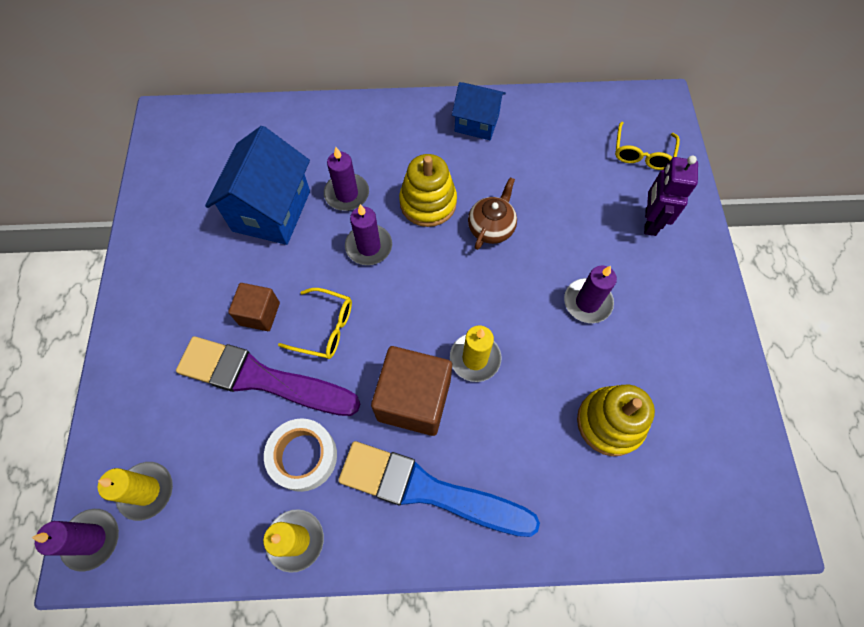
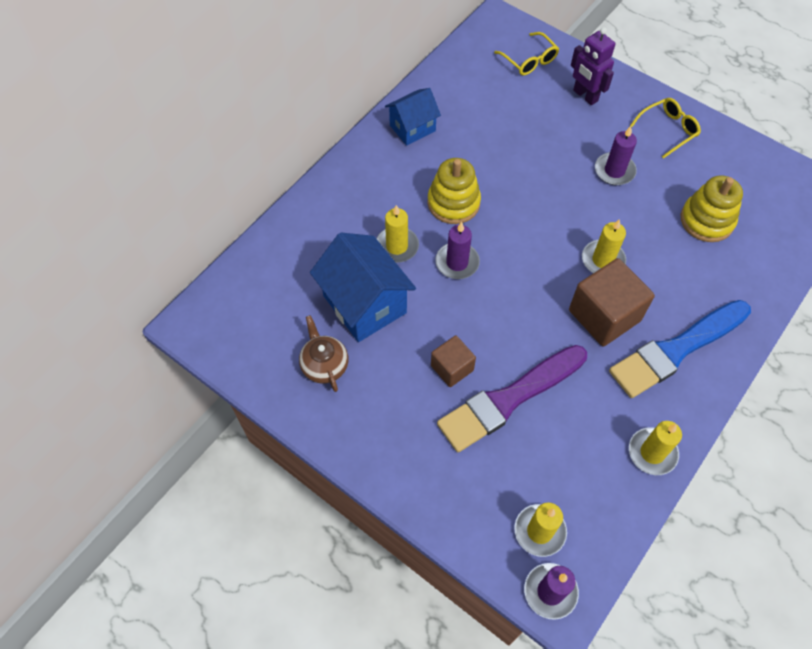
camera: 50 degrees left, 5 degrees down
(303, 456) = (593, 410): white tape -> none
(324, 328) = (501, 333): yellow glasses -> yellow glasses (667, 130)
(347, 194) = (397, 246): purple candle -> yellow candle
(491, 228) = (509, 181): brown teapot -> brown teapot (324, 365)

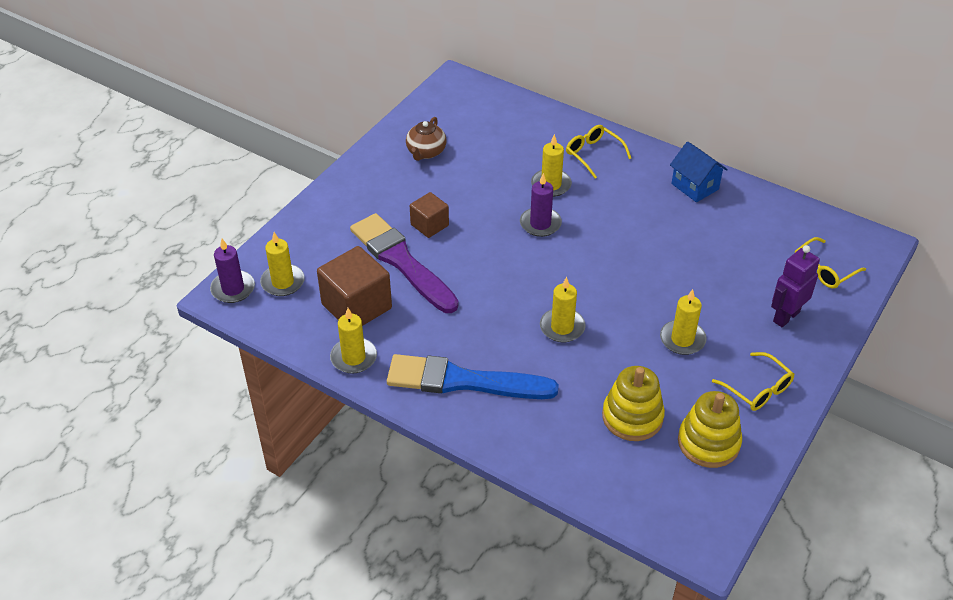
camera: 85 degrees right, 15 degrees down
(324, 365) = (426, 152): brown teapot -> brown teapot turned 135 degrees clockwise
(353, 203) = (594, 154): none -> yellow glasses
(364, 304) = (487, 170): blue house -> none
(453, 203) = (609, 219): yellow stacking toy -> yellow stacking toy (708, 442)
(604, 315) = (496, 327): brown cube -> brown cube (356, 306)
(614, 171) = (682, 339): purple candle -> yellow candle
(676, 350) = (463, 381): blue brush -> blue brush turned 45 degrees counterclockwise

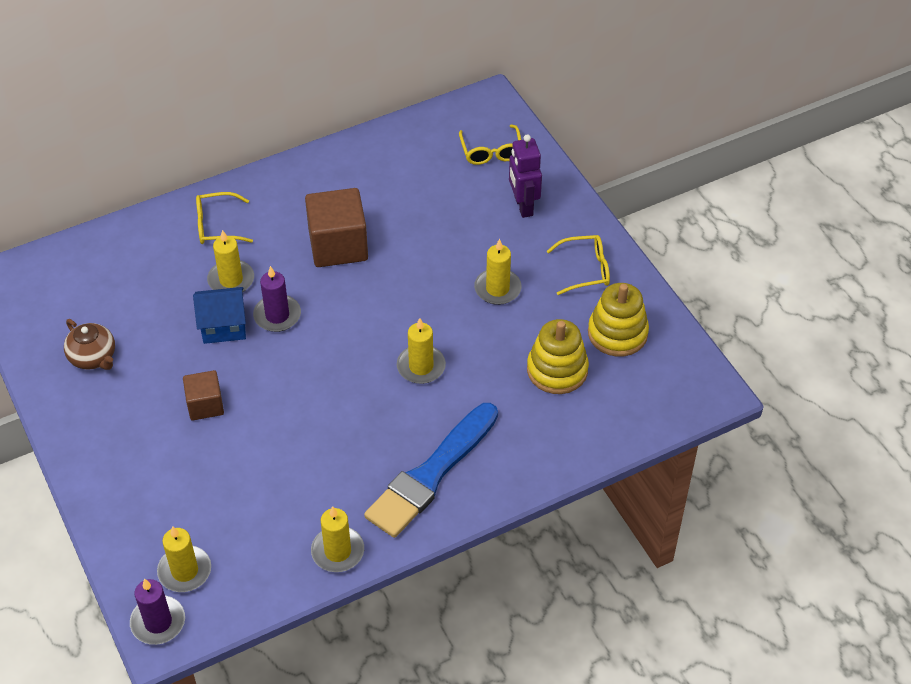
camera: 60 degrees left, 5 degrees up
(356, 306) = (270, 519): brown cube -> brown cube (338, 245)
(401, 261) = (238, 452): purple brush -> none
(695, 186) = (324, 177): blue house -> blue house (223, 327)

